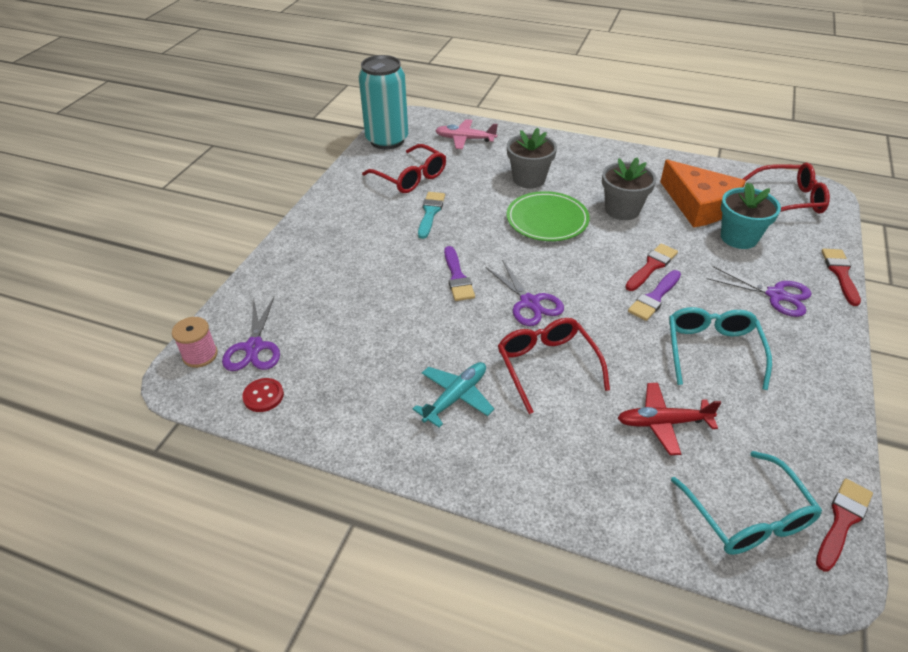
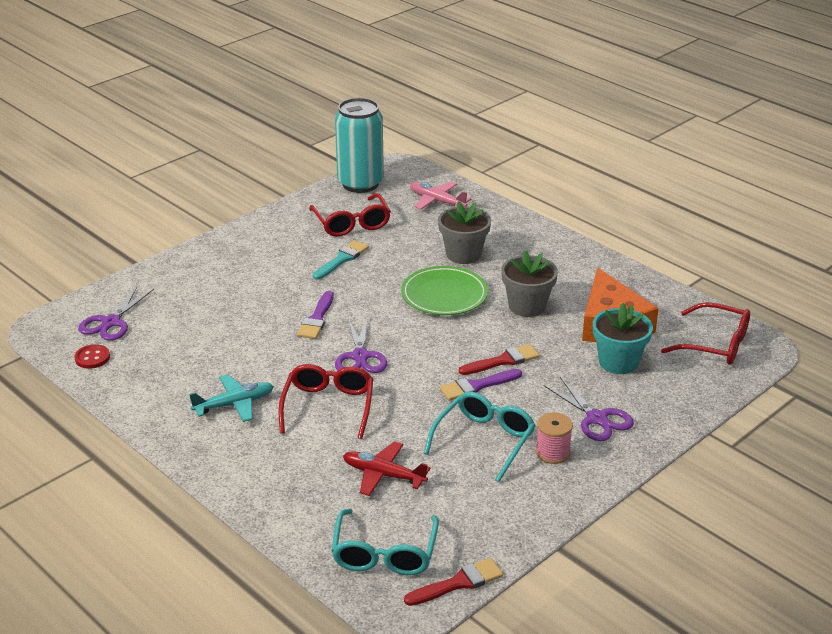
camera: 25 degrees right, 10 degrees down
(200, 355) = (68, 316): pink spool -> pink spool (552, 452)
(840, 274) = (686, 421): red brush -> none

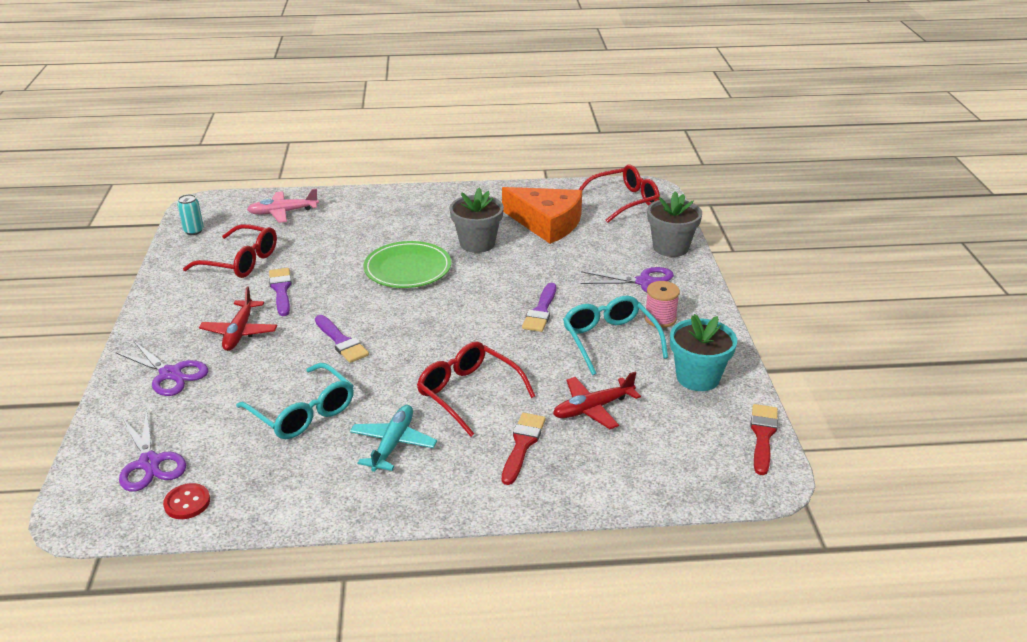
camera: 50 degrees left, 0 degrees up
(273, 273) = (240, 332): none -> red plane
(342, 259) = (281, 290): turquoise brush -> purple brush
(360, 183) = (193, 231): turquoise can -> turquoise can, size x0.40
(360, 356) = (426, 345): purple scissors -> purple scissors (170, 374)
(384, 553) = (691, 456): turquoise glasses -> turquoise glasses (303, 412)
(463, 254) = (371, 236): grey flower pot -> grey flower pot (670, 247)
(503, 361) = (527, 285): red brush -> red brush (522, 445)
(618, 362) = (594, 243): turquoise flower pot -> turquoise flower pot (698, 377)

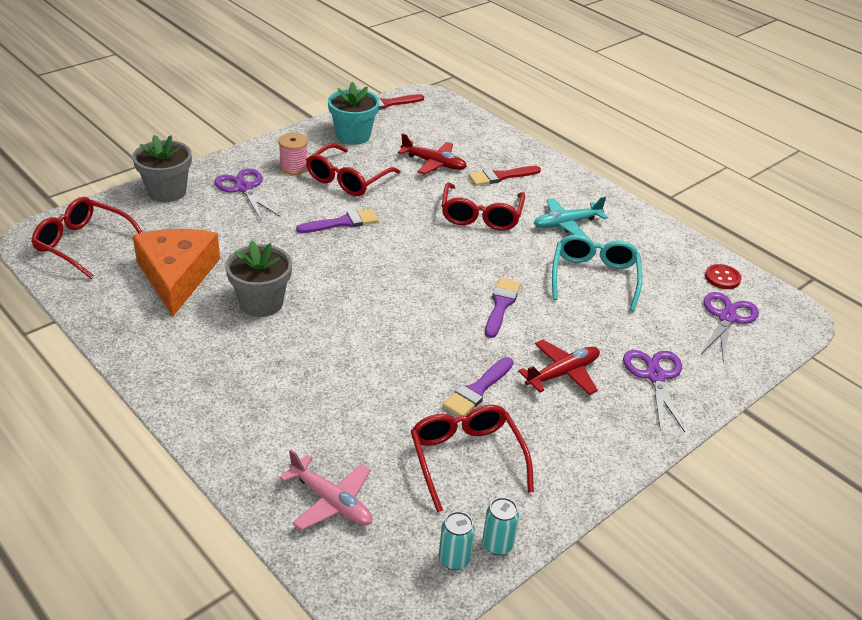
camera: 130 degrees left, 5 degrees up
(178, 246) = (497, 545): none -> turquoise can
(407, 269) = (353, 325): green plate -> none
(610, 340) = (348, 179): turquoise glasses -> red glasses

